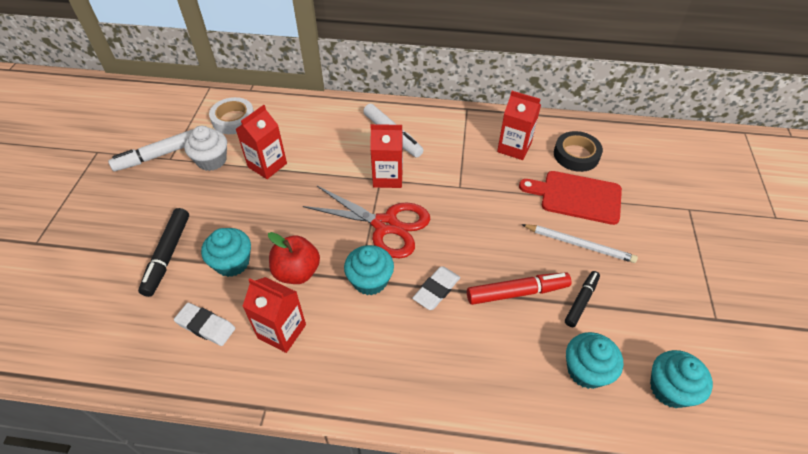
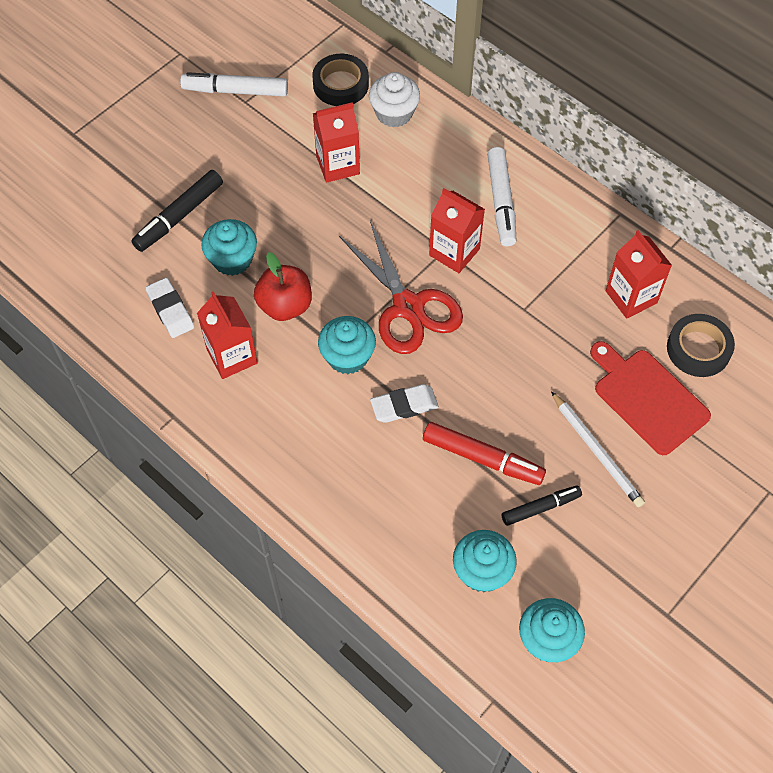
camera: 35 degrees right, 10 degrees up
(212, 160) = (285, 127): white cupcake -> white cupcake (394, 113)
(233, 119) = (341, 84): white tape -> black tape

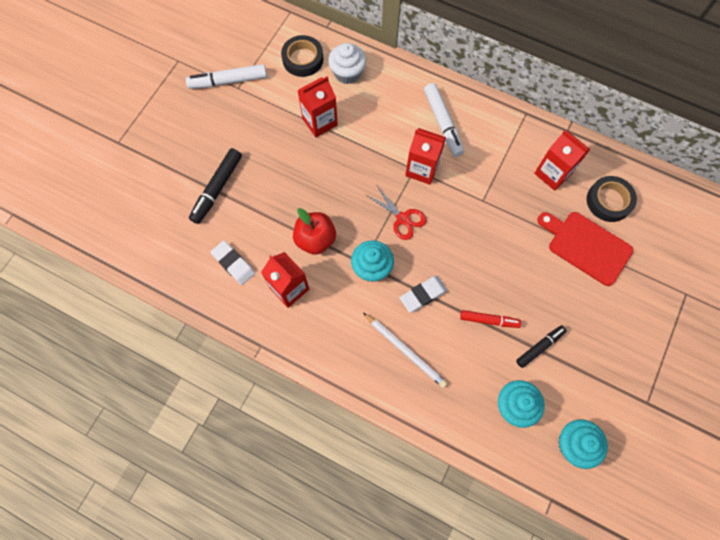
camera: 15 degrees left, 10 degrees up
(232, 259) = (266, 213): turquoise cupcake -> none
(408, 306) = (402, 218): red scissors -> red scissors, size x0.57
(482, 458) = (489, 320): red marker -> red marker, size x0.65
(597, 451) = (564, 294): white pencil -> white pencil (405, 350)

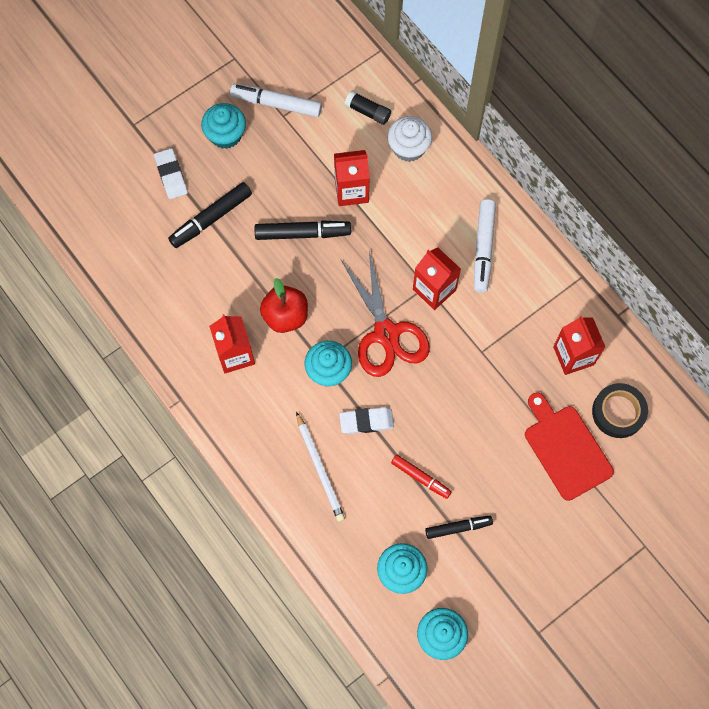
camera: 25 degrees right, 0 degrees up
(198, 120) = (225, 135): none -> turquoise cupcake
(233, 263) = (191, 304): white eraser -> white eraser (171, 175)
(297, 169) = (302, 233): none -> black marker
(303, 59) = (368, 112): black tape -> black glue stick
(402, 218) = (386, 333): red scissors -> red scissors, size x1.75

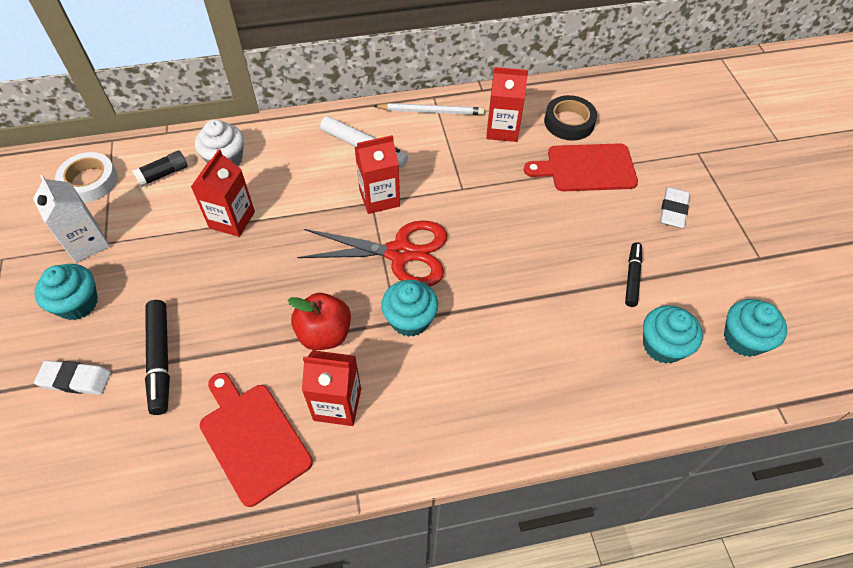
camera: 65 degrees left, 15 degrees down
(185, 313) = (253, 438): none -> red cutting board
(276, 104) = (87, 243): white marker -> white carton
(302, 233) = (244, 279): black marker -> none
(320, 468) = (516, 374): white pencil -> white pencil (431, 111)
(331, 64) = (89, 181): none -> white tape
(366, 421) = (484, 308): white eraser -> white eraser (673, 210)
(420, 477) = (567, 287): red marker -> none

